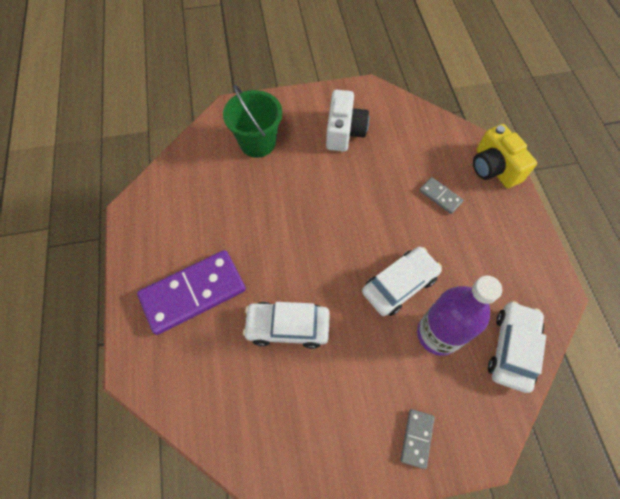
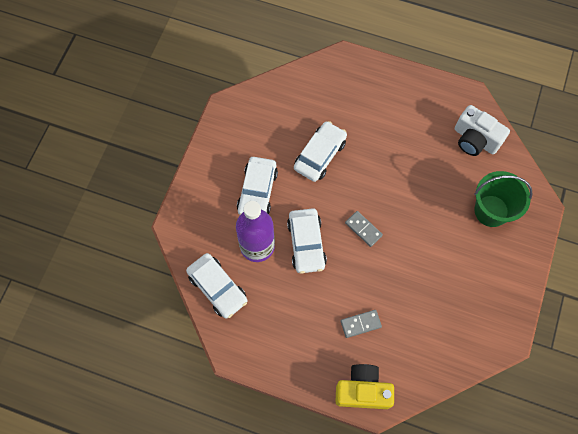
camera: 120 degrees right, 5 degrees up
(193, 293) = (378, 110): purple domino -> none
(344, 132) = (468, 287): white camera -> white camera (475, 139)
(376, 373) = (257, 191): none -> white car
(417, 438) = (206, 191): grey domino -> grey domino (363, 229)

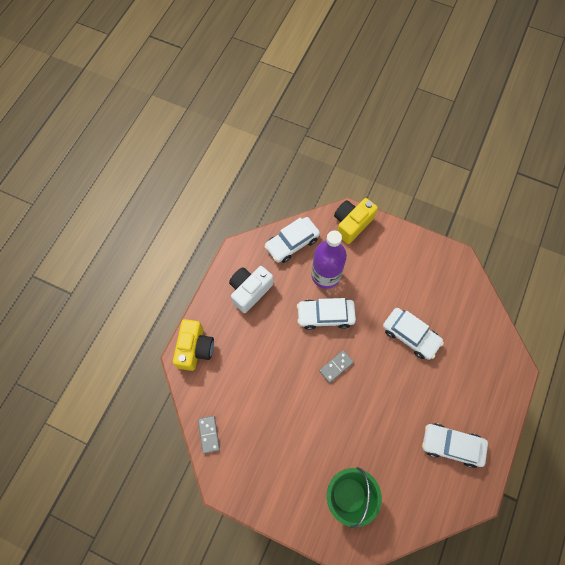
camera: 95 degrees right, 0 degrees up
(189, 220) = (352, 224): none -> yellow camera
(257, 191) = (376, 279): white car -> white car (451, 445)
(360, 324) = (250, 353): grey domino -> grey domino (209, 434)
(475, 139) = (427, 493): white camera -> white camera (250, 291)

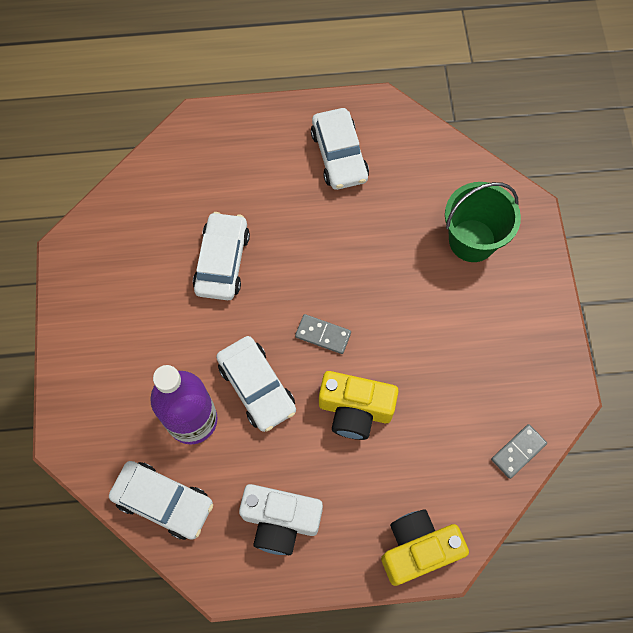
camera: 120 degrees left, 0 degrees up
(352, 224) = (82, 426): yellow camera -> yellow camera (355, 410)

